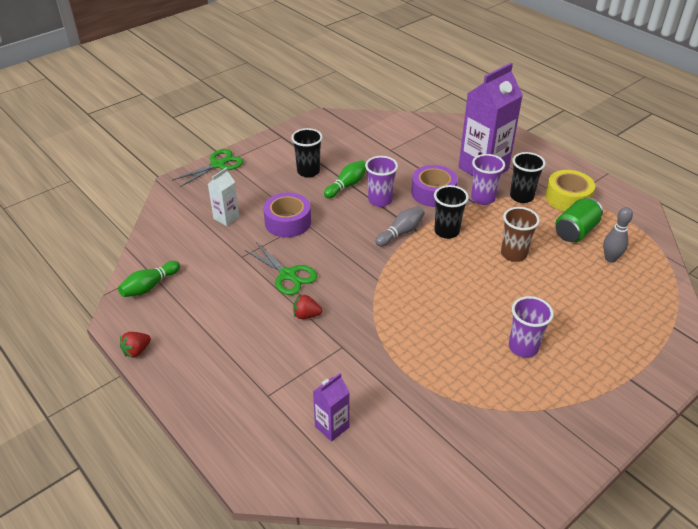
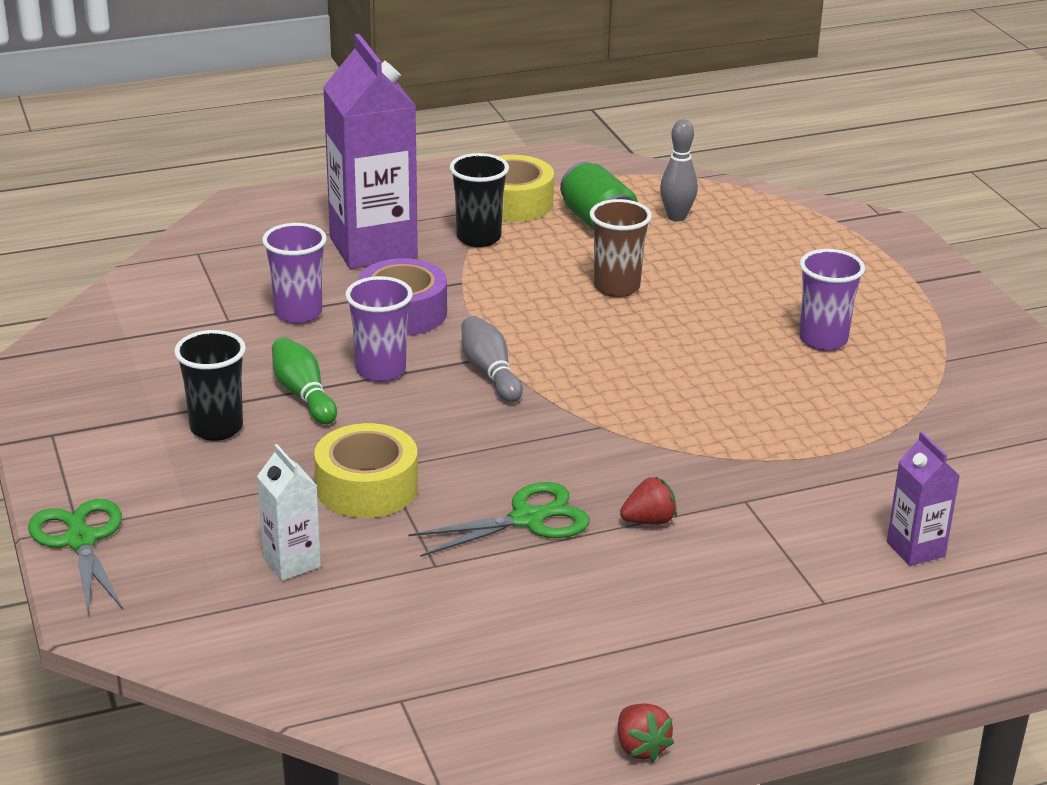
camera: 70 degrees left, 10 degrees down
(149, 286) = (452, 704): green bowling pin -> none
(288, 222) = (367, 487): purple tape -> yellow tape
(306, 315) = (649, 521): red strawberry -> red strawberry turned 135 degrees counterclockwise
(446, 231) = (519, 328): black cup -> none
(483, 198) = (456, 272): purple cup -> purple cup (298, 313)

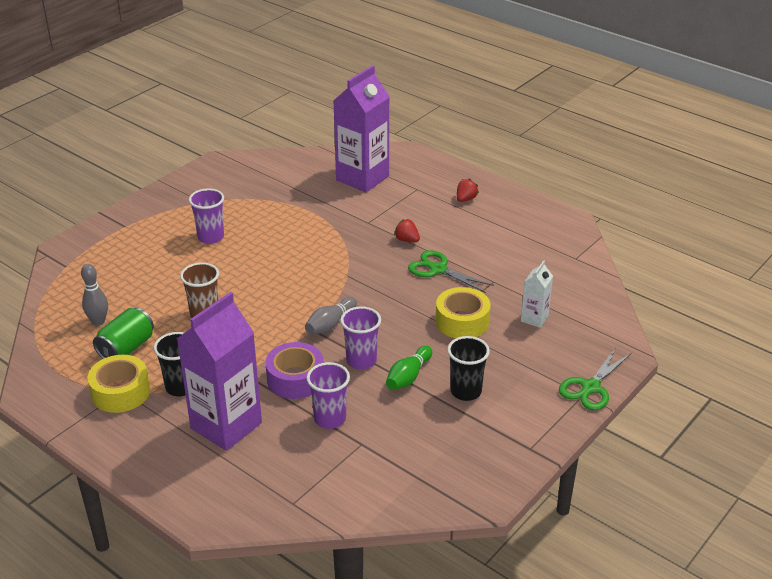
camera: 120 degrees left, 5 degrees up
(641, 747) = (537, 202): red strawberry -> red strawberry (466, 199)
(915, 549) = (362, 178): purple carton -> purple carton, size x2.10

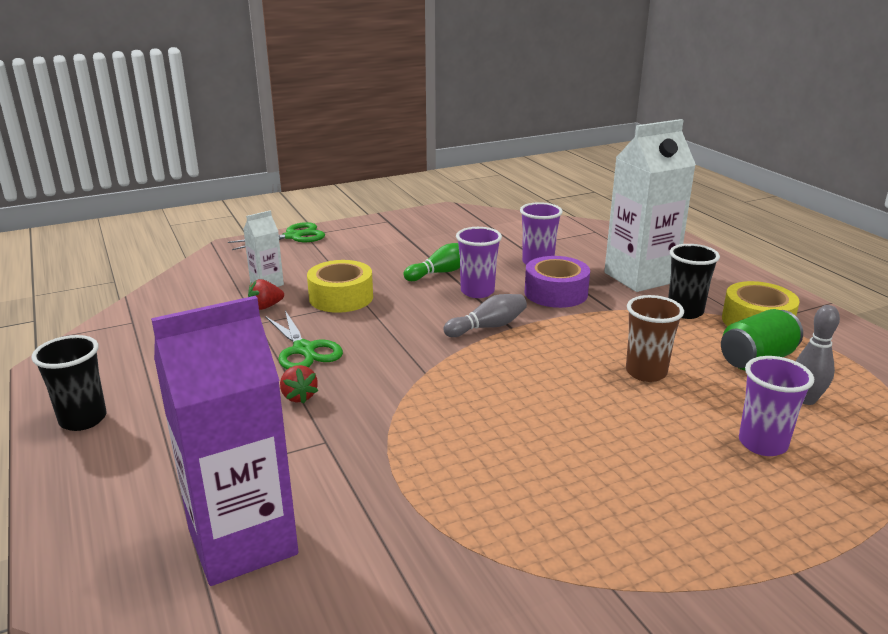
camera: 155 degrees left, 10 degrees down
(211, 237) = (612, 491): purple cup -> purple cup (762, 444)
(226, 425) = (640, 277): purple carton -> white carton
(466, 199) = (132, 436): red strawberry -> red strawberry (265, 307)
(466, 391) = (400, 254): black cup -> black cup (83, 419)

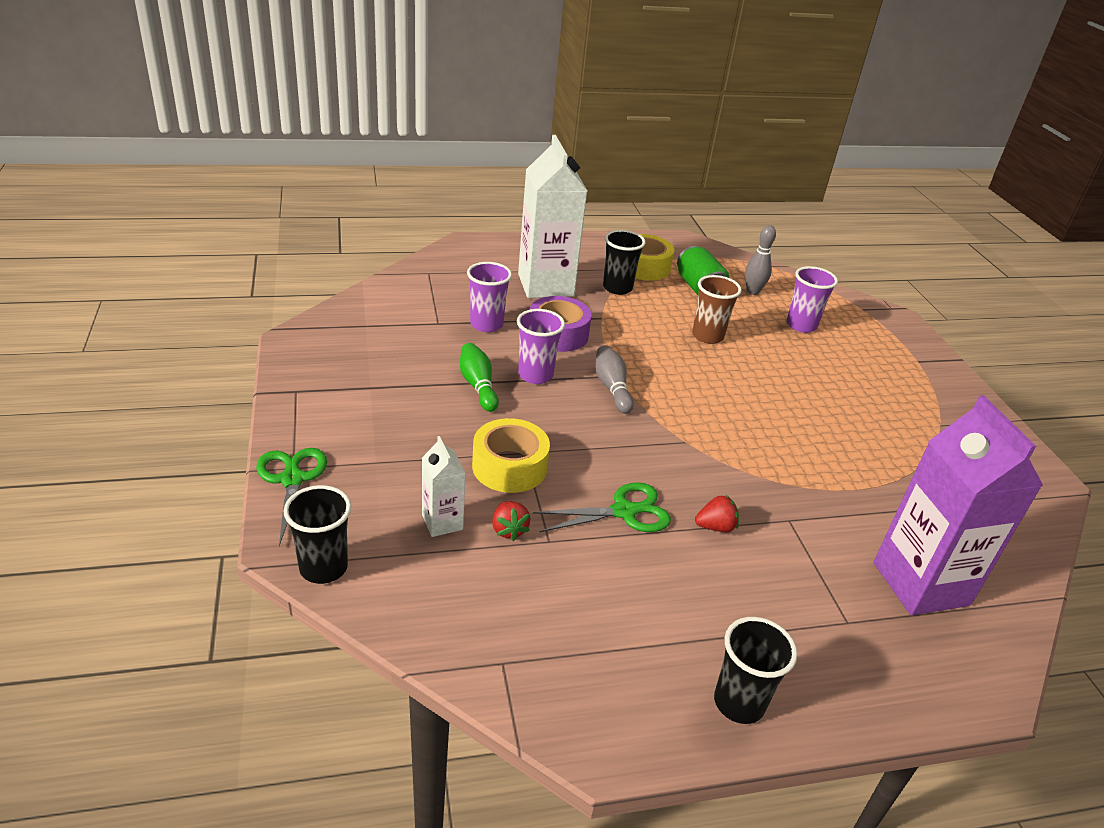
camera: 80 degrees left, 10 degrees up
(213, 258) = (323, 568): none -> black cup

